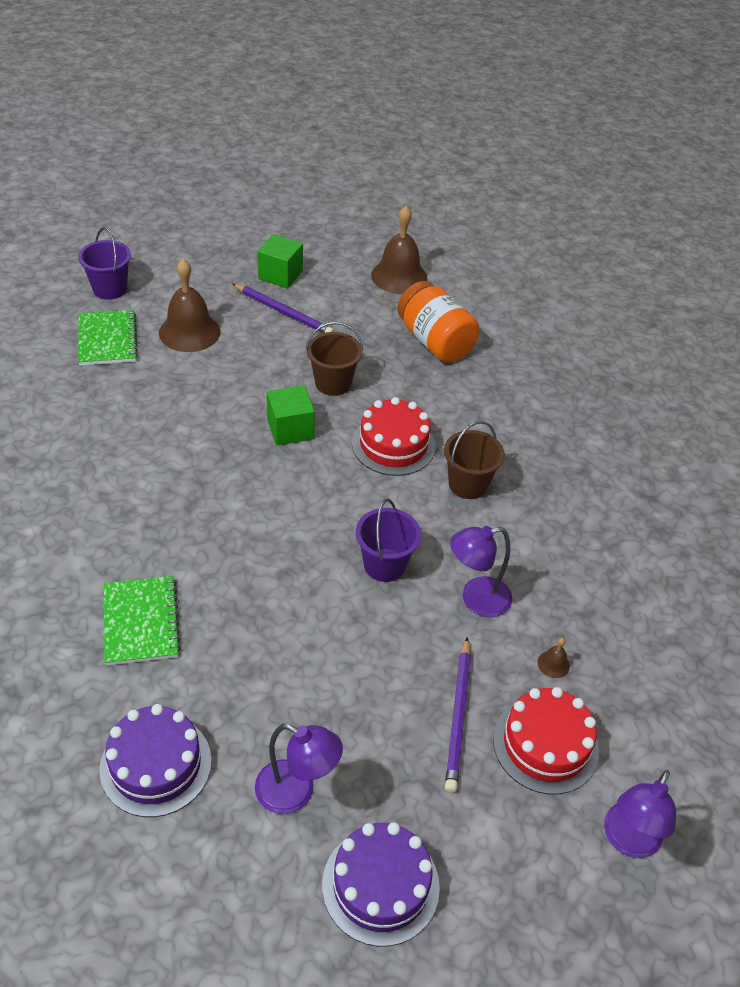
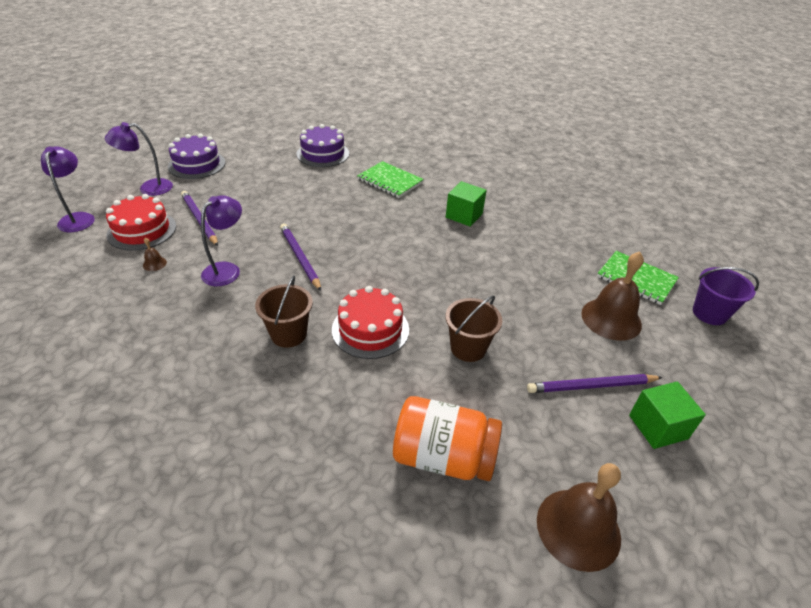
camera: 140 degrees right, 5 degrees down
(290, 429) = (448, 296): green cube -> green cube (464, 215)
(296, 792) = (257, 169): purple lamp -> purple lamp (149, 188)
(384, 565) = (300, 257): purple bucket -> purple pencil

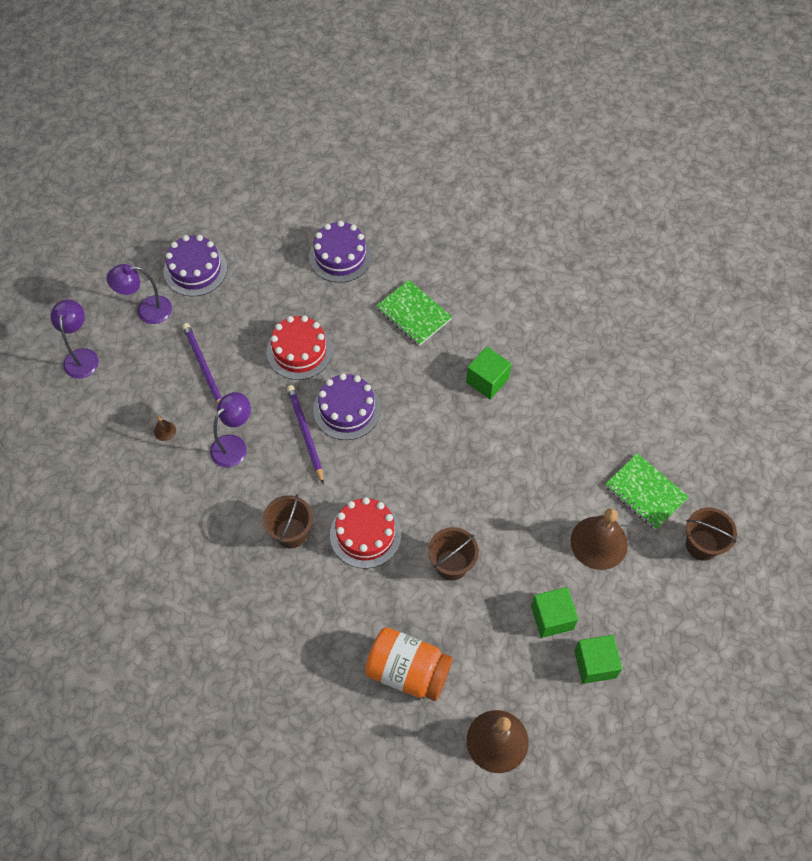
camera: 10 degrees right, 20 degrees up
(142, 230) = (147, 380): red cake -> red cake (299, 351)
(339, 239) = (347, 409): none -> purple cake
(591, 386) = (552, 617): purple pencil -> green cube
(709, 313) = (701, 545): purple bucket -> brown bucket

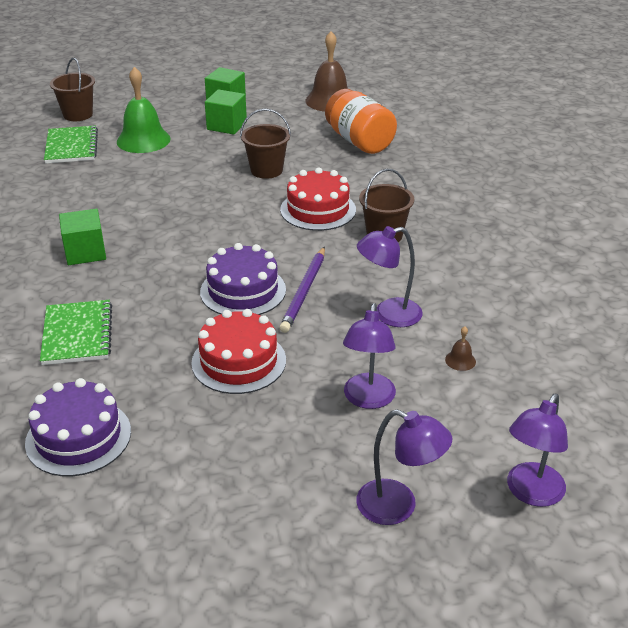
camera: 145 degrees left, 25 degrees down
(195, 270) = (285, 528): purple cake -> none
(203, 367) = (368, 399): purple pencil -> purple lamp
(599, 542) = (143, 140): brown bell -> green bell

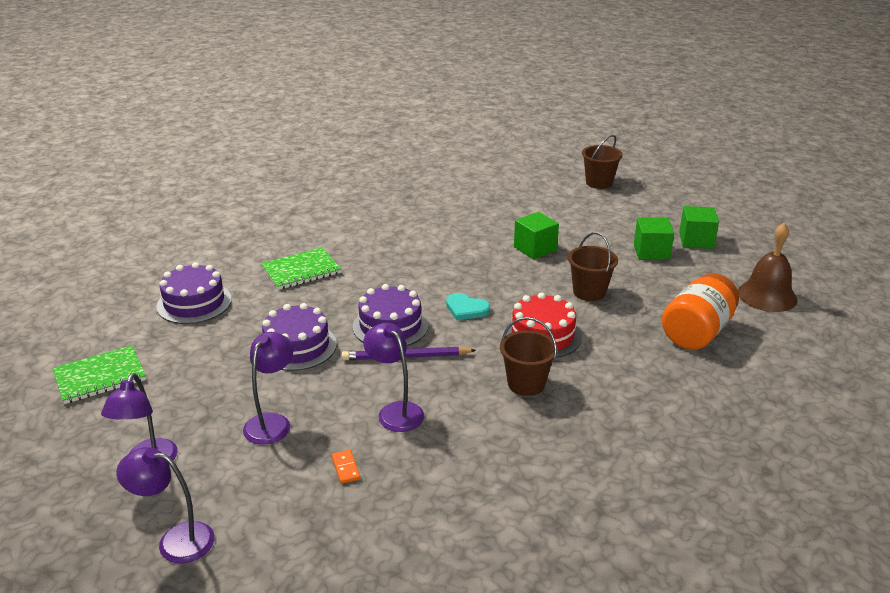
camera: 70 degrees right, 5 degrees down
(71, 147) = (546, 195): green notebook -> green notebook (100, 377)
(85, 252) = (401, 244): green cube -> green cube (535, 248)
(143, 140) = (585, 221): green bell -> none
(239, 361) = (297, 346): red cake -> purple cake
(246, 239) = (466, 309): none -> turquoise heart
(368, 399) = (272, 422): purple lamp -> purple lamp turned 120 degrees clockwise
(460, 360) = (345, 468): brown bell -> orange domino

